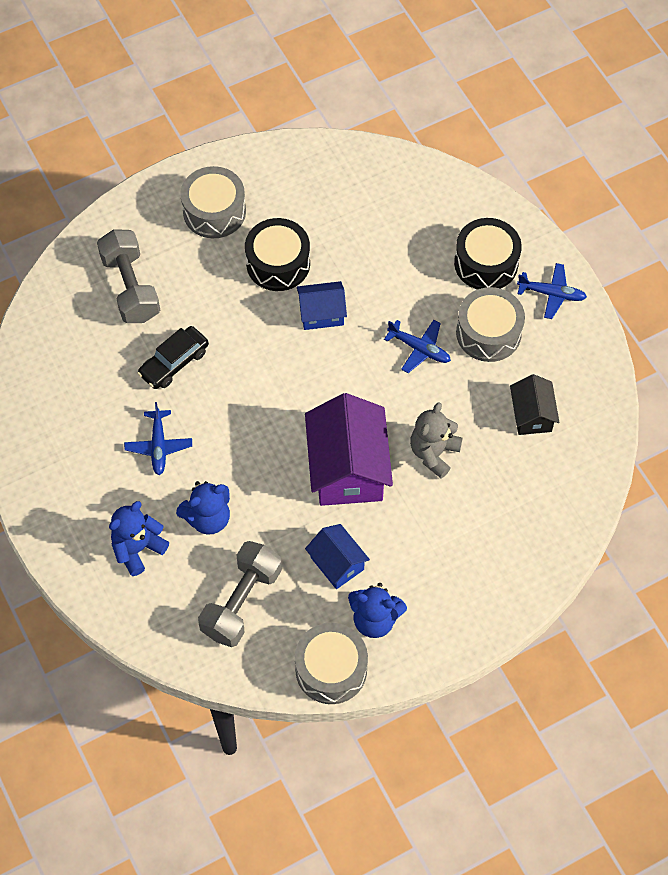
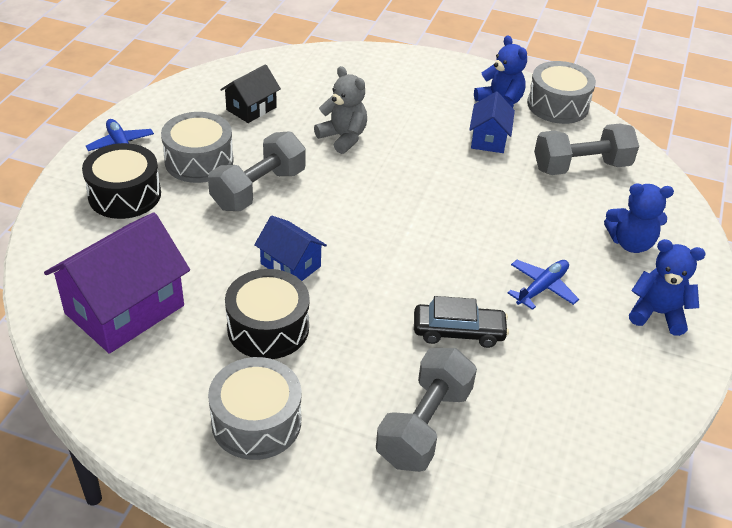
camera: 135 degrees left, 20 degrees down
(208, 518) = (553, 220): blue teddy bear -> blue teddy bear (657, 313)
(348, 468) = (412, 172): purple house -> purple house (125, 309)
(419, 349) = (258, 189): blue plane -> grey dumbbell
(434, 453) = (343, 138): grey teddy bear -> grey teddy bear turned 120 degrees counterclockwise

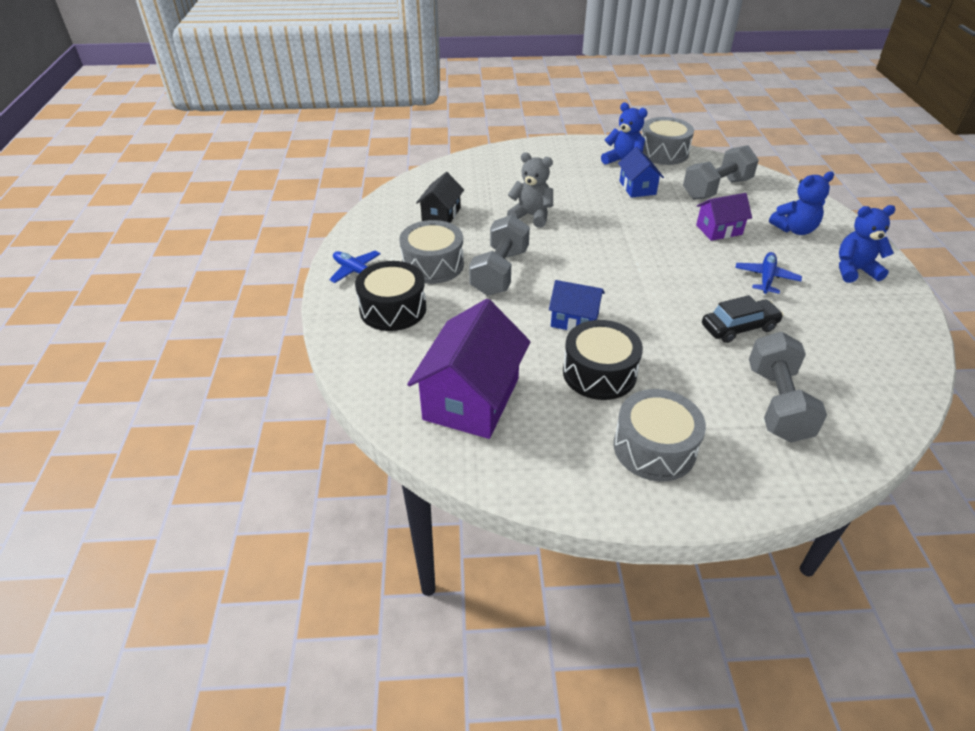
camera: 20 degrees left, 0 degrees up
(538, 216) = (719, 230): none -> purple house

